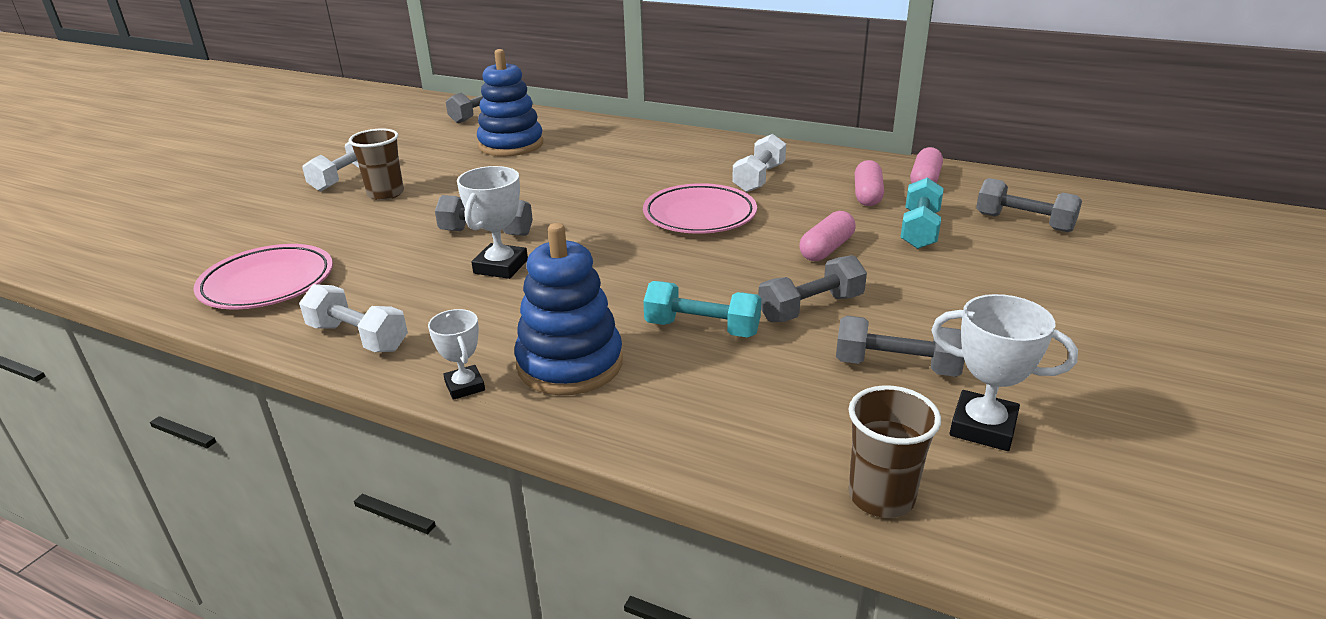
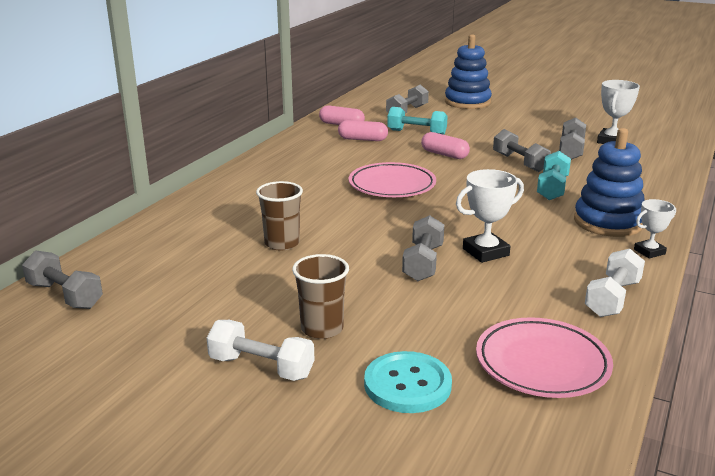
camera: 90 degrees left, 5 degrees down
(284, 226) = (407, 384): none -> turquoise button
(501, 266) = (485, 252): white trophy -> white trophy turned 45 degrees counterclockwise
(511, 145) = (195, 267): blue stacking toy -> blue stacking toy (467, 102)
(759, 178) = (325, 165): white dumbbell -> none
(881, 497) = (672, 161): brown cup -> brown cup (282, 243)

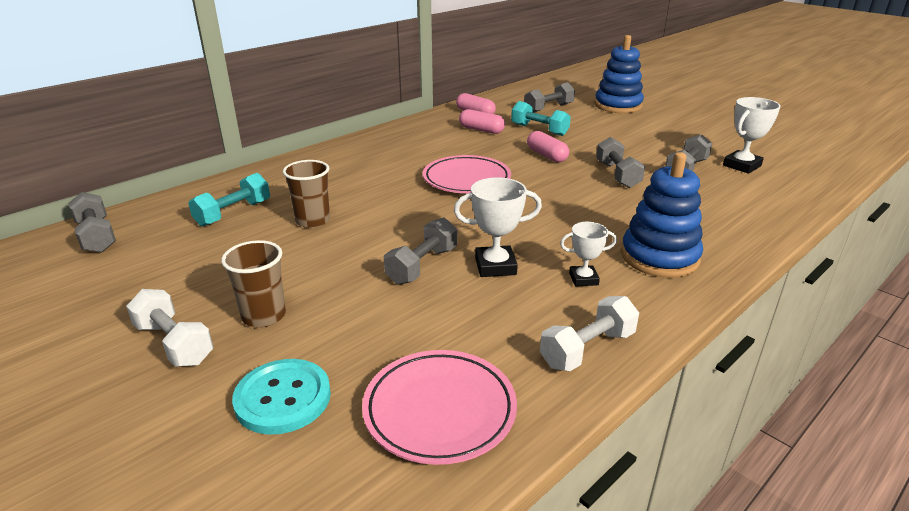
camera: 20 degrees right, 5 degrees up
(552, 188) = (629, 208): turquoise dumbbell -> turquoise dumbbell (233, 213)
(649, 252) = (679, 301): white trophy -> white trophy (583, 279)

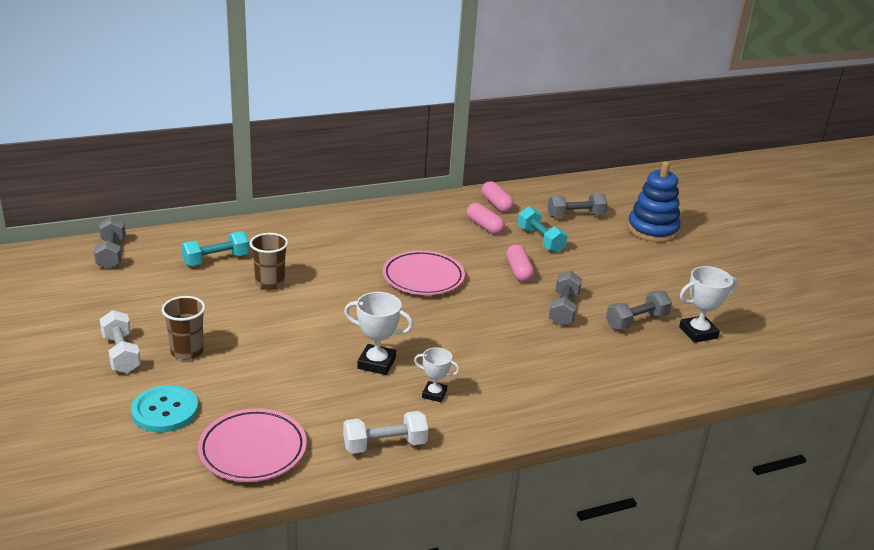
camera: 20 degrees right, 0 degrees up
(422, 266) = (322, 346): grey dumbbell -> none
(659, 257) = (515, 395): blue stacking toy -> none

